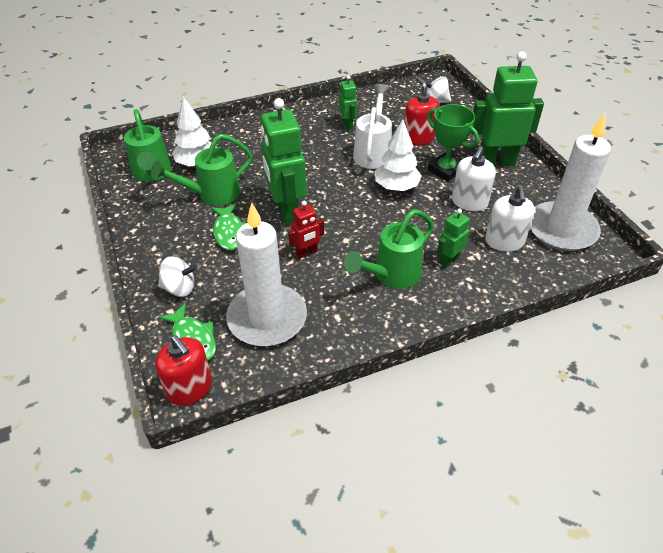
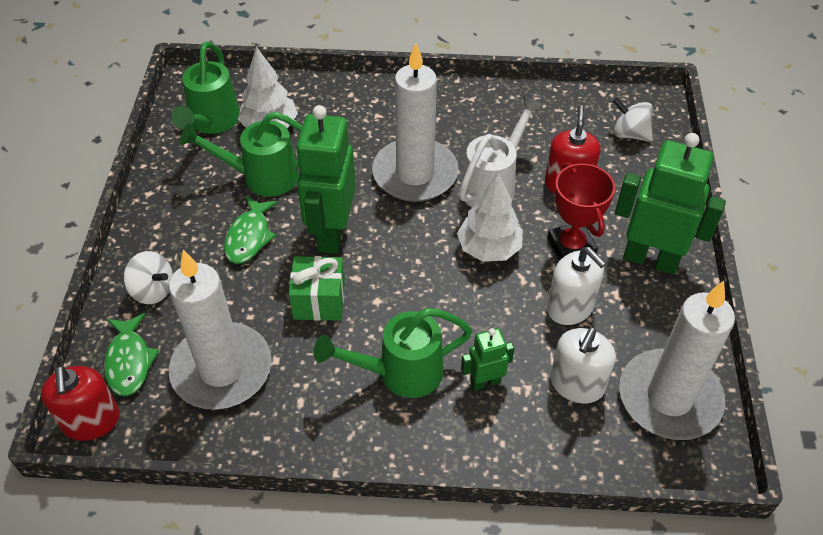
camera: 25 degrees right, 5 degrees up
(306, 253) = (319, 301): red robot -> green gift
(318, 161) = (415, 174): none -> white candle
(348, 125) = (487, 132): green robot -> none
(445, 170) = (571, 247): green trophy -> red trophy
(469, 202) = (570, 307): white soap dispenser -> white soap dispenser turned 90 degrees counterclockwise

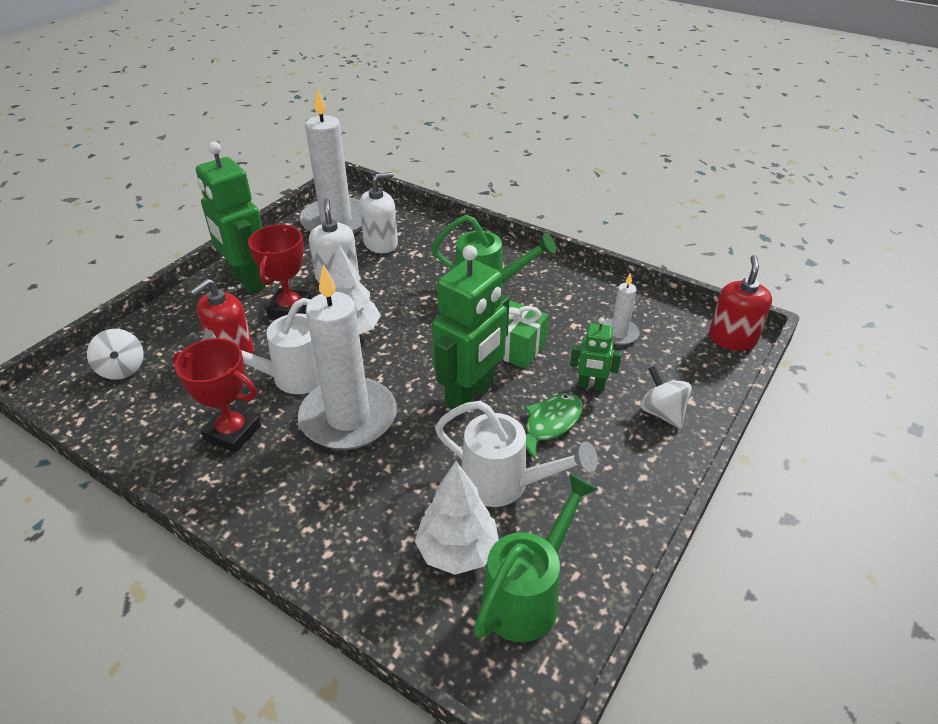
camera: 150 degrees left, 10 degrees down
(129, 361) = (695, 365): green fish -> none
(222, 369) = (619, 333): white candle -> white candle, size x0.46
(261, 177) = (504, 484): green watering can -> white watering can
(485, 382) = (436, 263): green robot -> green robot (591, 385)
(487, 129) = (232, 432): none -> red trophy

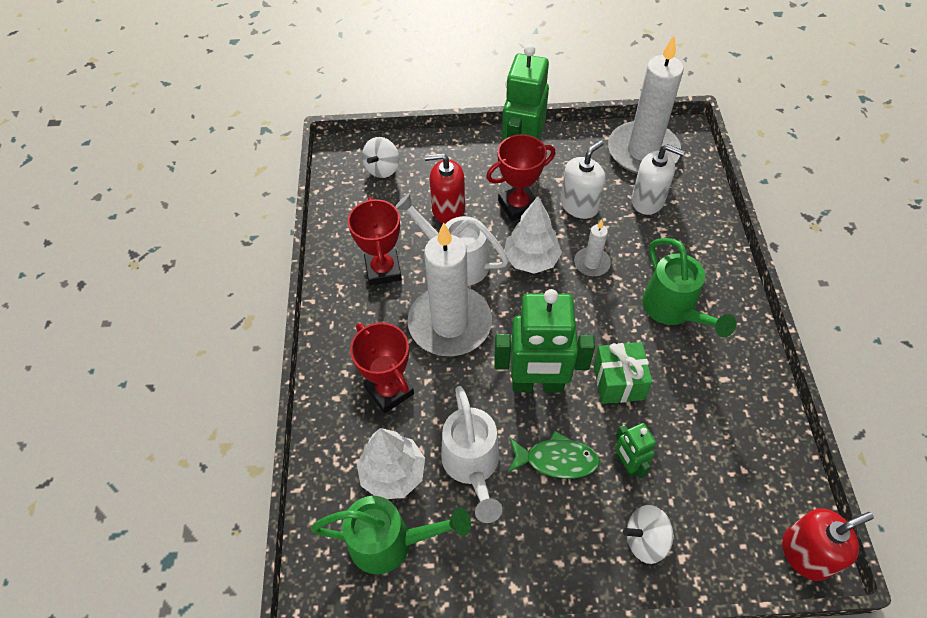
camera: 55 degrees right, 15 degrees up
(367, 503) = (389, 391): none -> red trophy
(619, 333) = (714, 449): white candle -> white candle (591, 263)
(662, 412) = (645, 540): white spinning top -> white spinning top turned 120 degrees counterclockwise

